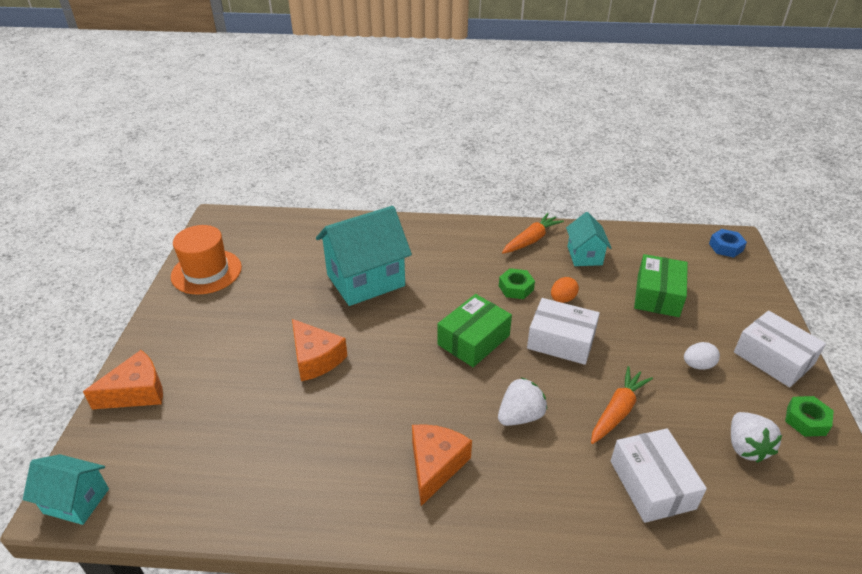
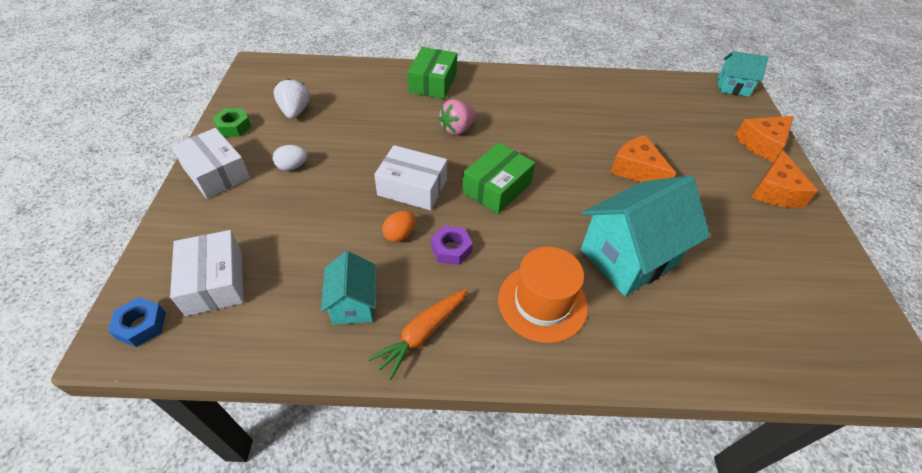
camera: 175 degrees right, 10 degrees up
(206, 272) = (821, 267): orange hat -> orange hat (542, 302)
(435, 465) = (517, 102): orange cheese -> orange cheese (775, 191)
(516, 288) = (451, 249): green nut -> purple nut
(520, 416) = (457, 129): white strawberry -> pink strawberry
(617, 411) = (380, 132): orange carrot -> none
(652, 484) = (374, 93): white box -> white box (215, 281)
(657, 295) = (288, 241): green box -> green box (433, 83)

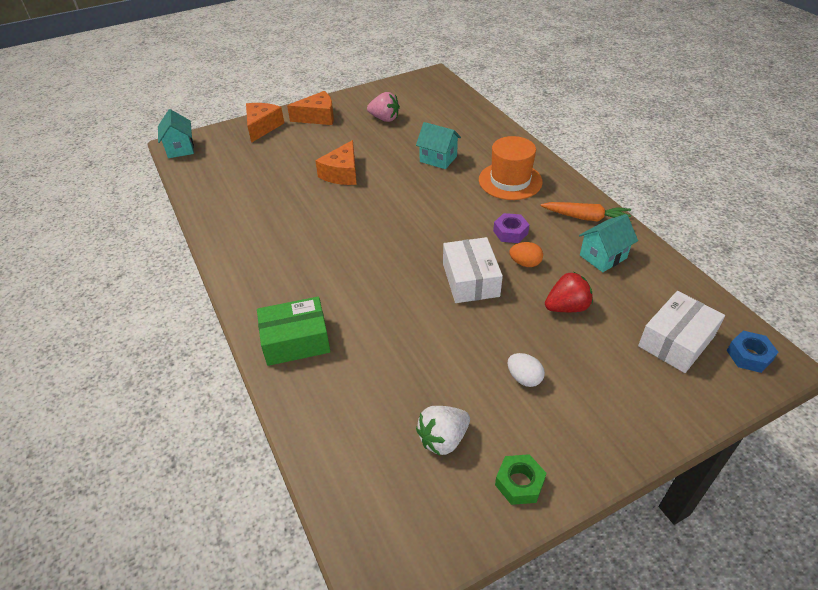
camera: 115 degrees left, 5 degrees down
(216, 173) = (591, 437): white box -> none
(324, 231) = (566, 307): none -> red strawberry
(457, 129) = (367, 286): pink strawberry -> pink strawberry (384, 119)
(497, 188) = (426, 233): green box -> none
(628, 257) = (438, 159): turquoise house -> turquoise house, size x0.55
(762, 144) = (262, 127): orange cheese -> orange cheese turned 105 degrees counterclockwise

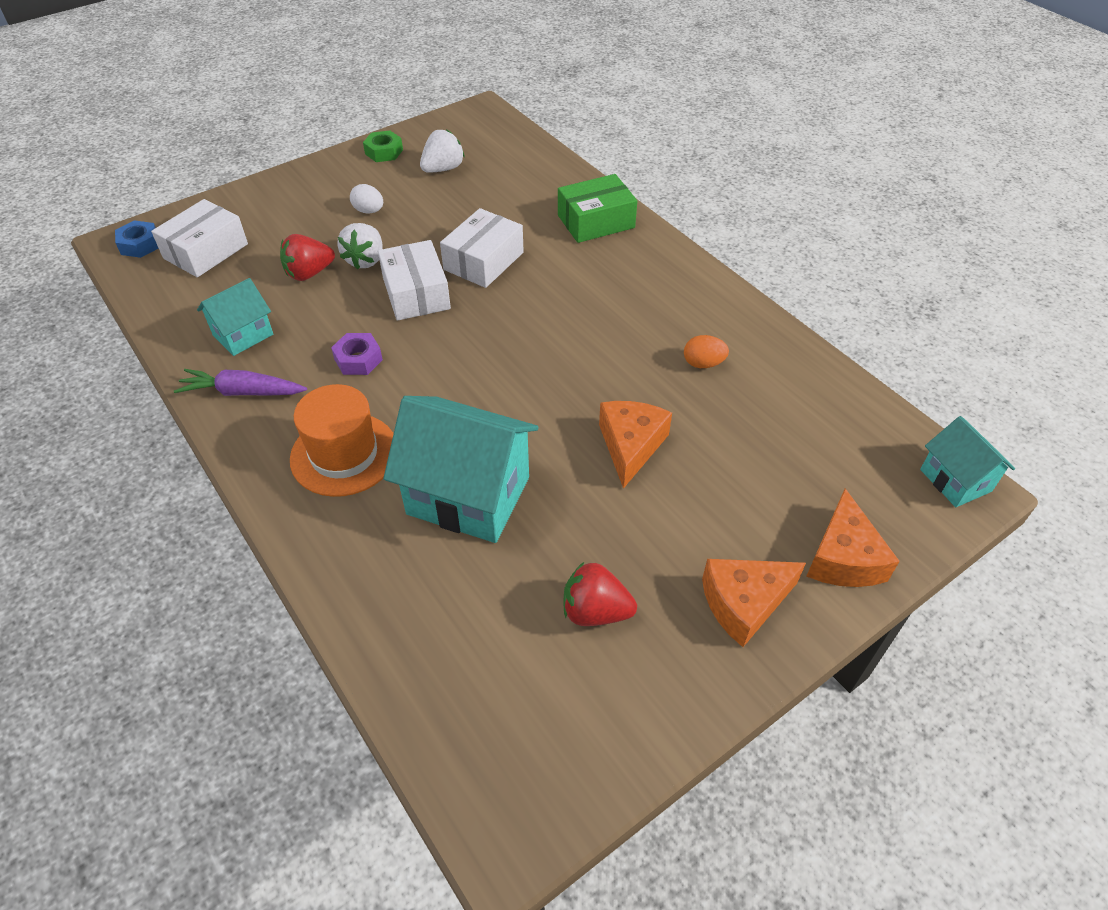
camera: 170 degrees right, 5 degrees up
(384, 119) = (595, 611): pink strawberry -> red strawberry
(411, 306) = (483, 261): none -> white box
(438, 159) = (468, 496): turquoise house -> turquoise house, size x1.82
(518, 316) = (365, 260): none -> white strawberry
(525, 263) = (346, 318): orange egg -> orange egg (703, 363)
(586, 218) = (243, 392): orange carrot -> purple carrot

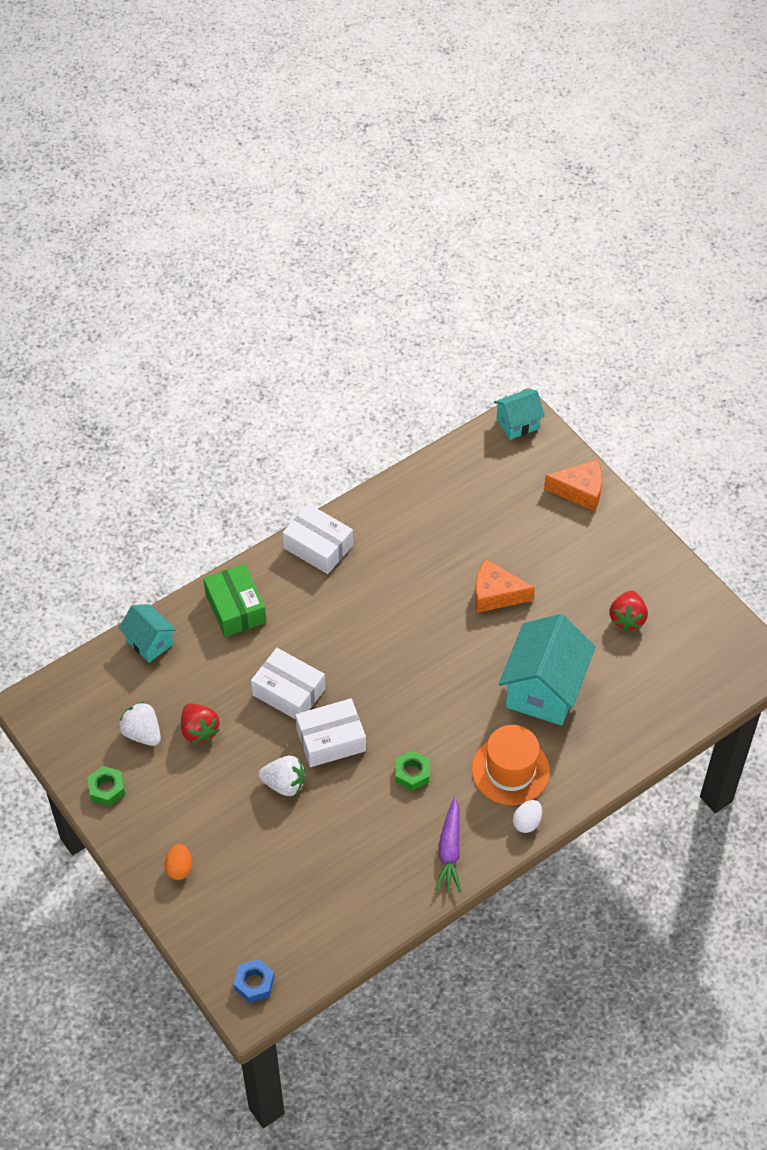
camera: 90 degrees left, 5 degrees up
(206, 251) = (267, 921): white box -> white box (318, 546)
(243, 335) = (383, 864): turquoise house -> turquoise house (149, 642)
(309, 273) = (302, 827): red strawberry -> red strawberry (199, 730)
(358, 359) = (412, 773): purple nut -> green nut
(369, 211) = (209, 790): white egg -> white egg (527, 822)
(703, 363) = (414, 545): orange egg -> orange egg (179, 868)
(744, 603) = (616, 544): orange cheese -> none

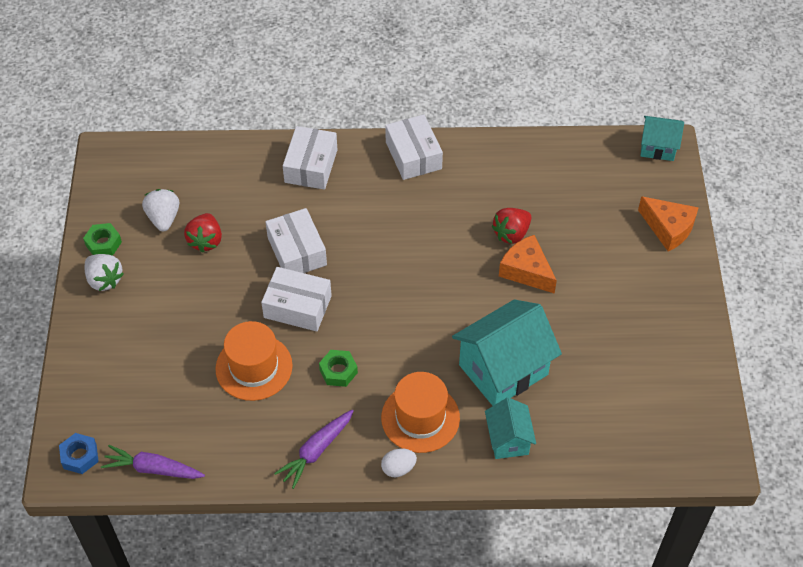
camera: 35 degrees right, 0 degrees up
(149, 642) = (226, 155): turquoise house -> turquoise house (508, 440)
(179, 868) = (103, 333): orange egg -> none
(235, 608) = (311, 166): green box -> white box
(284, 784) = (233, 318): white strawberry -> white strawberry (104, 280)
(327, 952) = (153, 469): none -> purple carrot
(338, 814) = (254, 367): none -> orange hat
(627, 618) = (624, 354): red strawberry -> red strawberry (511, 234)

